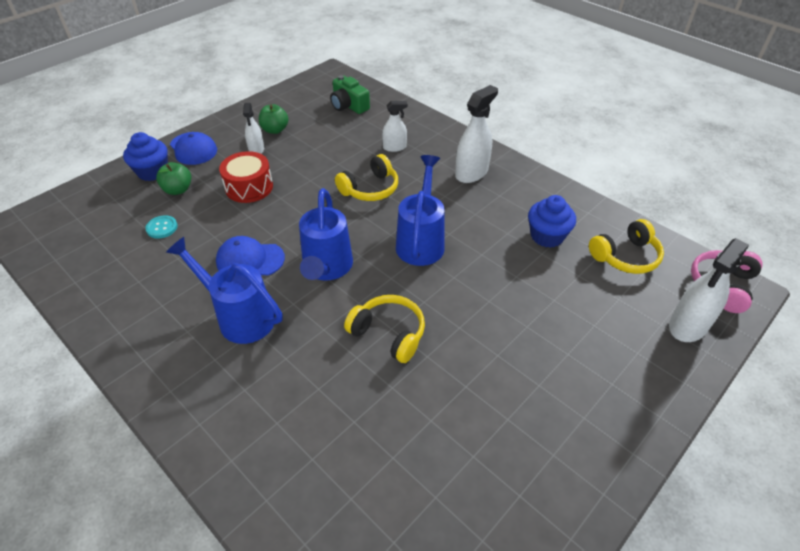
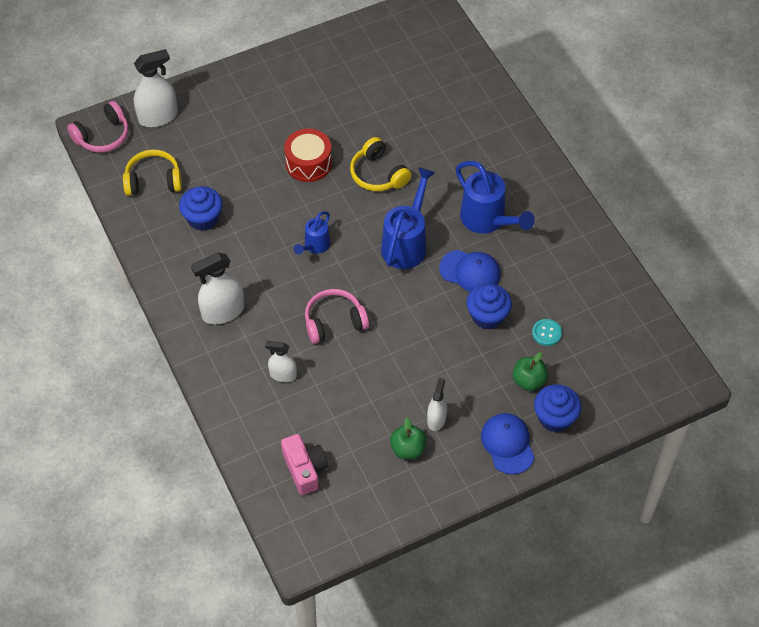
camera: 160 degrees left, 10 degrees up
(224, 227) = (487, 316): none -> blue cupcake
(249, 187) = (455, 362): red drum -> red drum (308, 163)
(349, 105) = (304, 469): green camera -> pink camera
(370, 189) = (334, 322): yellow headphones -> pink headphones
(421, 241) = (315, 246): blue watering can -> blue watering can, size x0.57

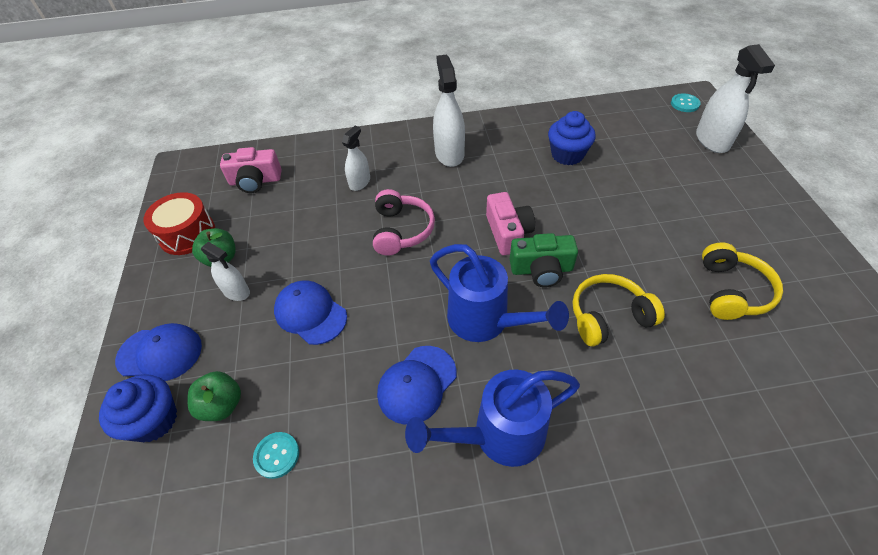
camera: 110 degrees right, 5 degrees down
(102, 136) = (684, 104): pink headphones -> turquoise button
(153, 180) = (623, 129): yellow headphones -> yellow headphones (731, 291)
(308, 163) = (635, 249): red drum -> red drum (187, 234)
(315, 246) = (508, 233): blue watering can -> pink camera
(347, 218) = (541, 269): none -> green camera
(438, 357) = (310, 313): none -> blue cap
(487, 316) = (339, 385): blue cupcake -> none

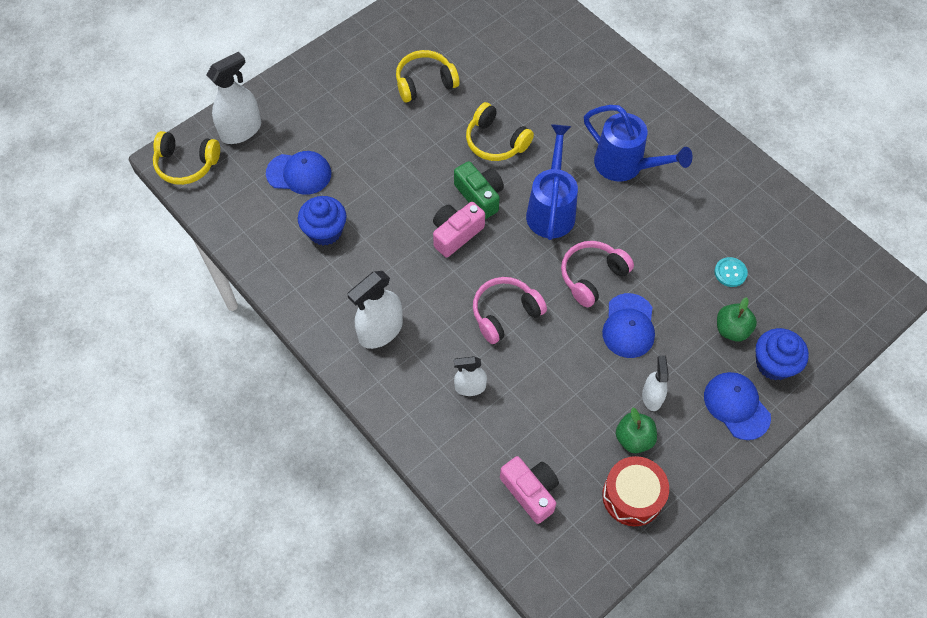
camera: 125 degrees left, 10 degrees up
(383, 313) = (592, 276): none -> pink headphones
(417, 384) = (627, 224): blue cap -> blue cap (299, 173)
(684, 104) = (186, 164): turquoise button -> yellow headphones

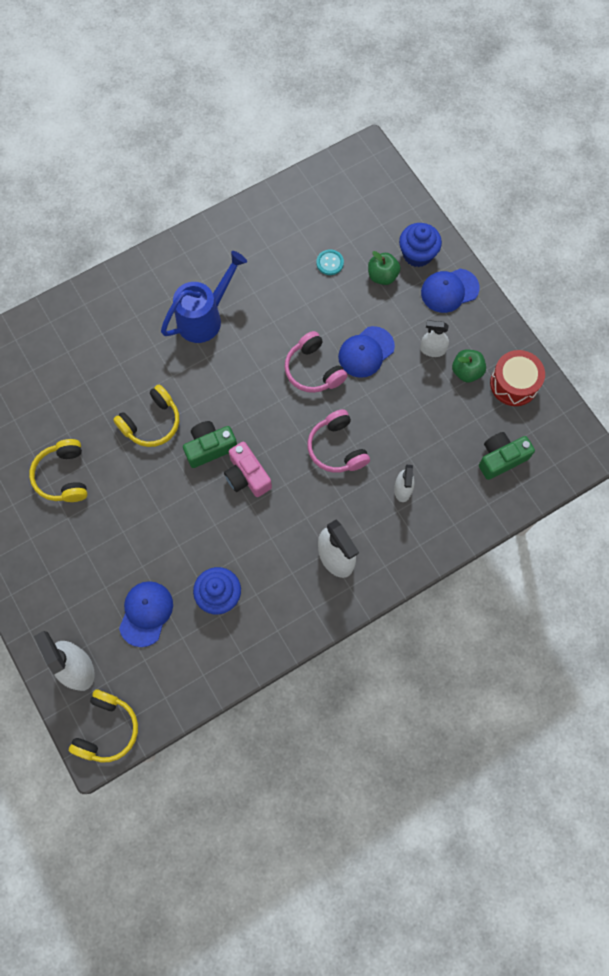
camera: 80 degrees left, 10 degrees up
(530, 491) = (501, 458): pink camera -> green camera
(551, 209) = (238, 389): blue watering can -> none
(628, 326) = (366, 352): blue cap -> blue cap turned 120 degrees clockwise

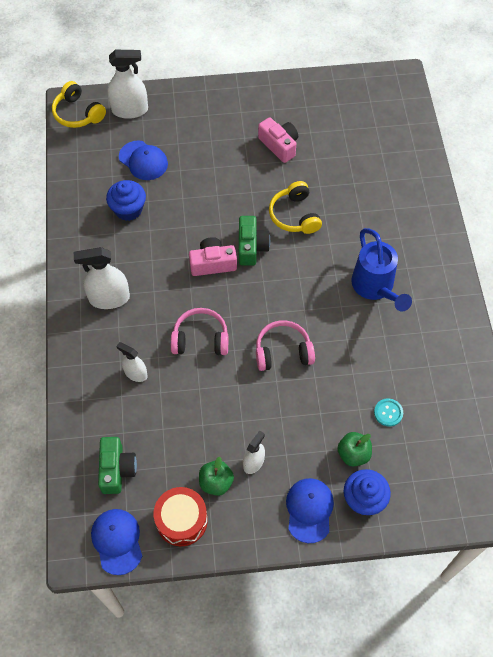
camera: 115 degrees right, 10 degrees down
(63, 476) = (279, 145): yellow headphones -> pink camera
(366, 352) = (279, 402): blue cap -> blue cap (117, 541)

